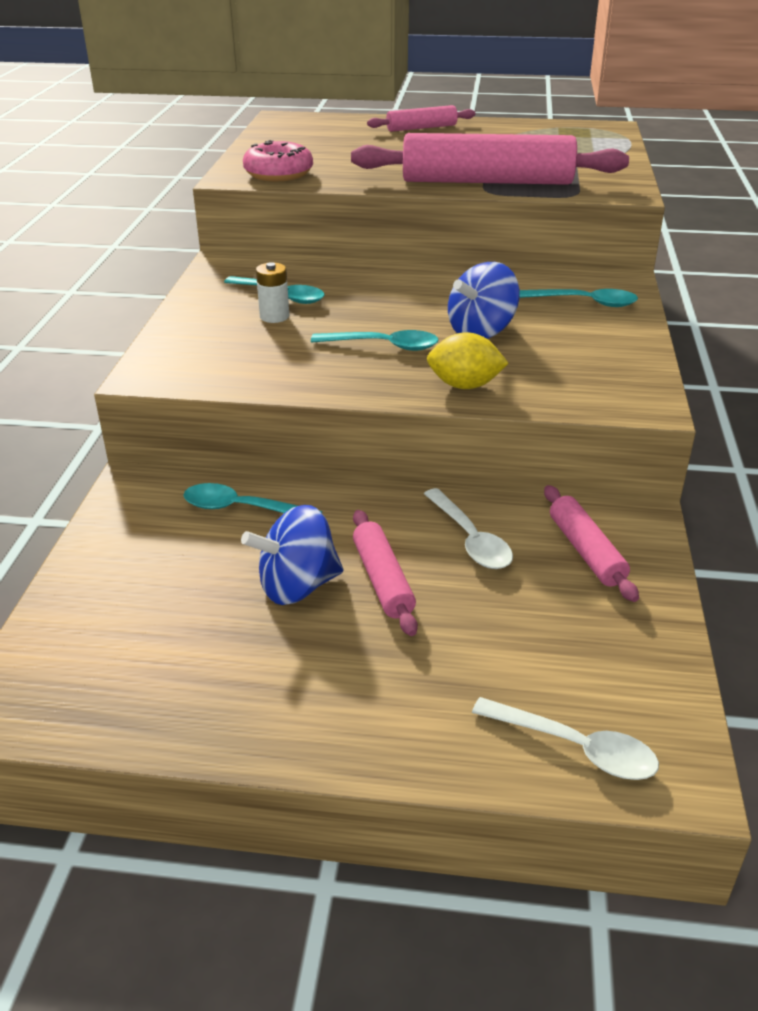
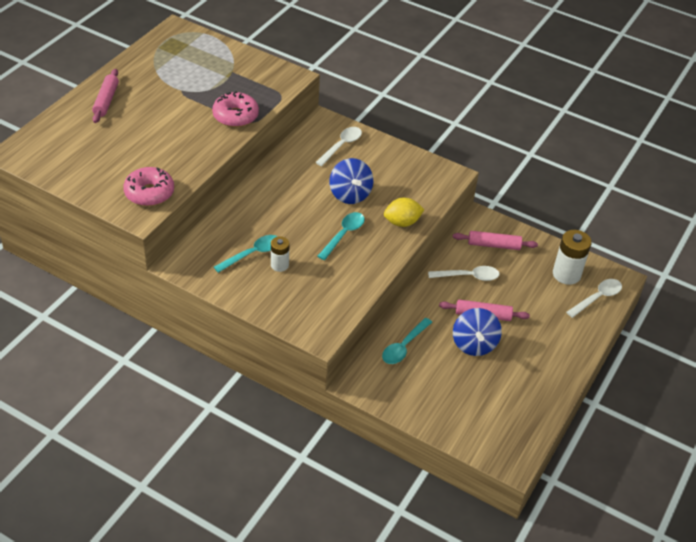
camera: 70 degrees left, 10 degrees up
(464, 385) = (402, 222): yellow lemon -> yellow lemon turned 45 degrees clockwise
(487, 182) = (235, 116): pink rolling pin -> pink donut
(584, 302) = (341, 146): turquoise spoon -> white spoon
(604, 675) = (566, 274): none -> white battery

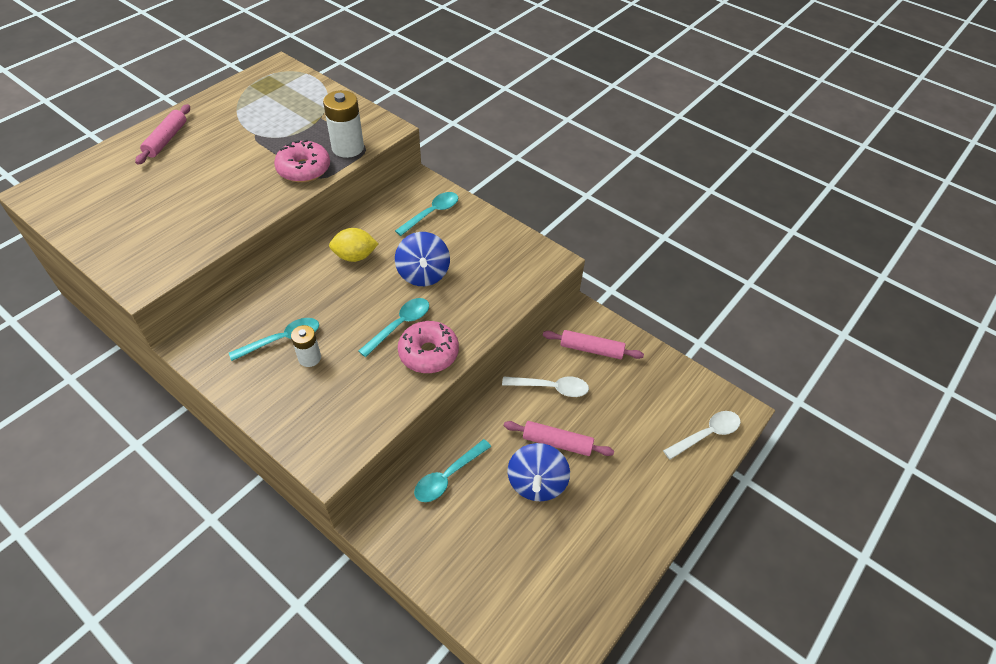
camera: 10 degrees right, 5 degrees up
(149, 193) = (164, 255): pink donut -> pink donut (428, 353)
(341, 146) = (432, 213): white spoon -> turquoise spoon
(402, 222) = (475, 316): yellow lemon -> yellow lemon (355, 256)
(566, 274) = (673, 397): white battery -> white battery (348, 148)

